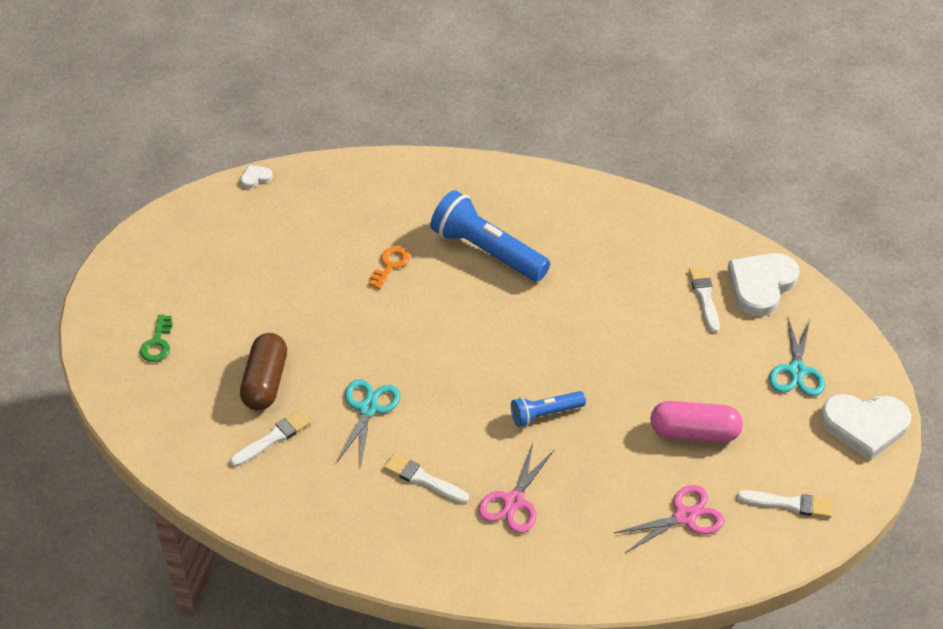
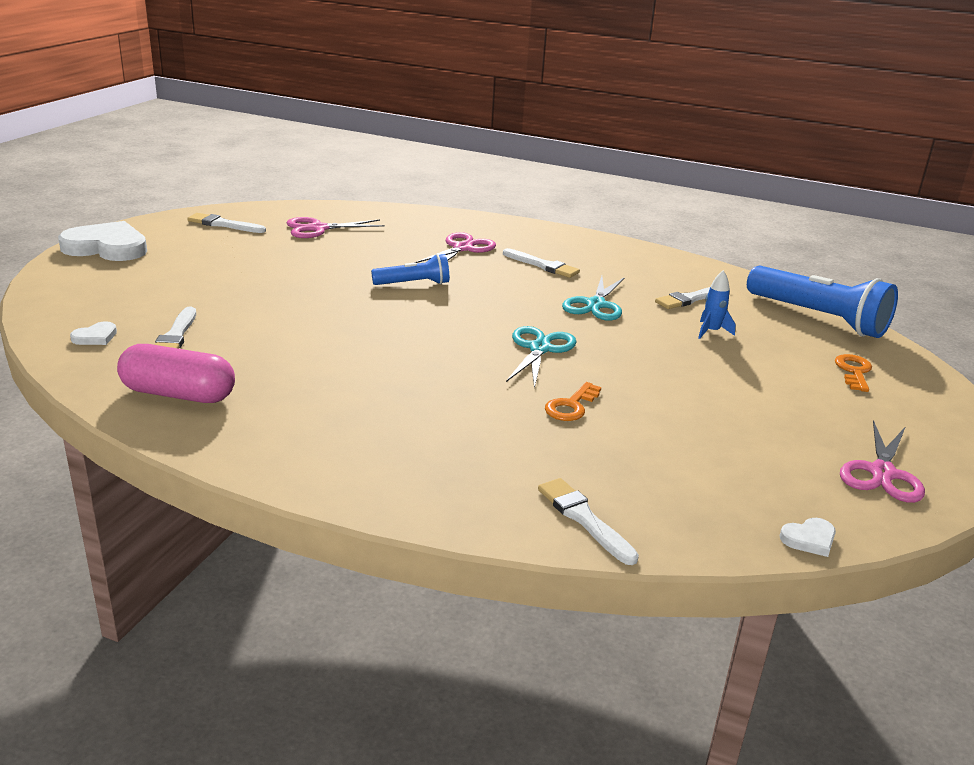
camera: 175 degrees left, 20 degrees down
(157, 343) = (853, 371): green key -> orange key
(188, 234) = (882, 473): none -> pink scissors
(265, 382) = (711, 331): brown capsule -> blue rocket
(382, 174) = (584, 519): none -> white brush
(487, 251) = (432, 405): blue flashlight -> blue flashlight (818, 318)
(694, 432) = (273, 260): pink capsule -> pink capsule (178, 394)
(761, 285) = (95, 337): white heart -> white heart, size x0.43
(796, 371) = (132, 280): turquoise scissors -> turquoise scissors (539, 349)

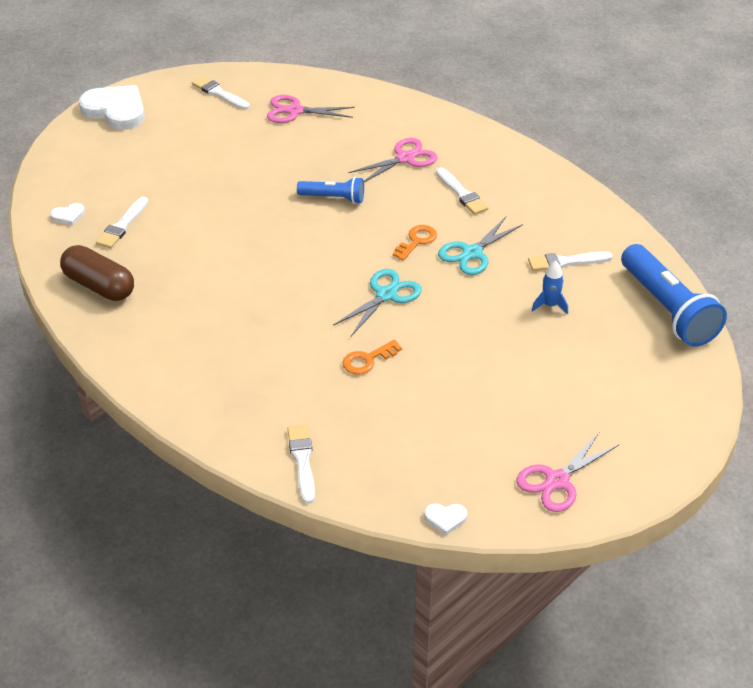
camera: 25 degrees right, 15 degrees up
(178, 394) = (99, 286): pink capsule -> brown capsule
(853, 371) = (637, 377): orange key -> orange key (416, 241)

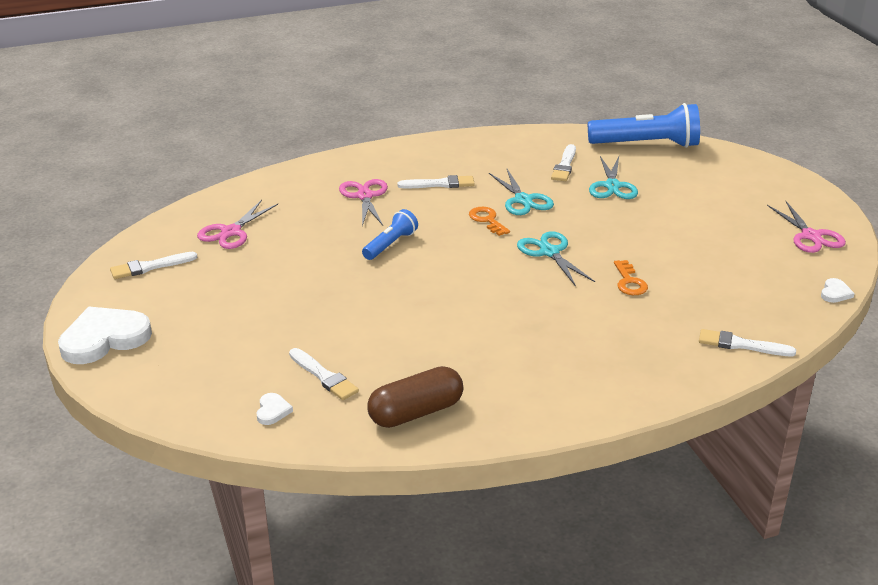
camera: 65 degrees left, 10 degrees down
(550, 305) = (612, 186): blue rocket -> turquoise scissors

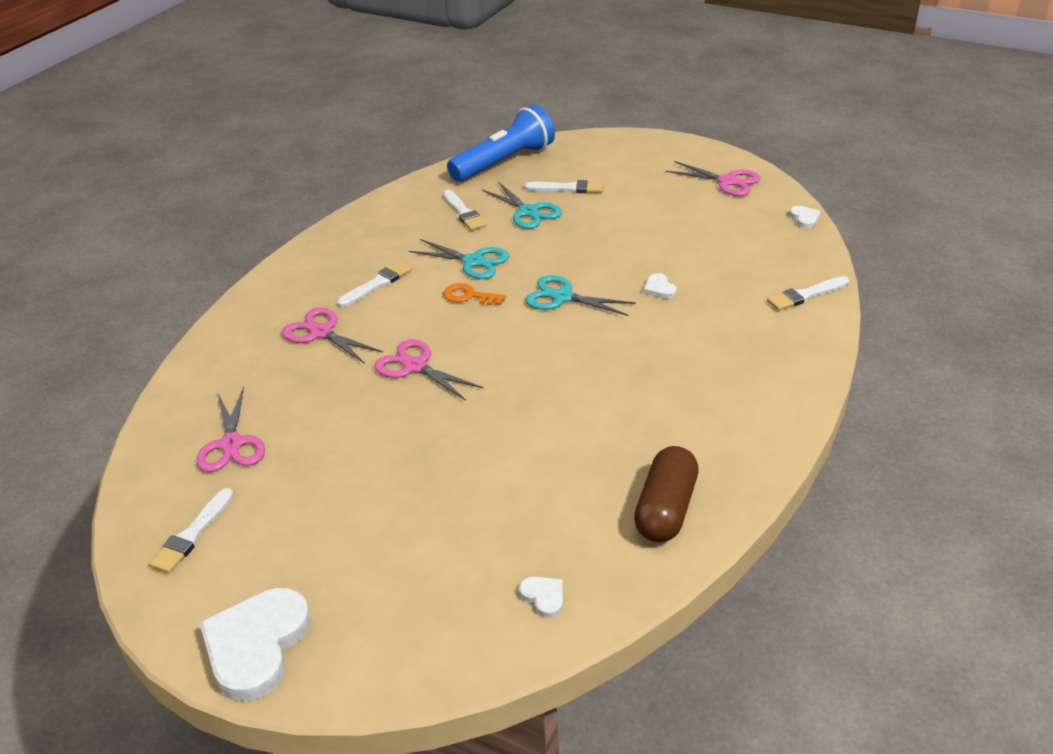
camera: 40 degrees left, 5 degrees up
(324, 376) = (540, 531): white brush -> white brush (568, 188)
(390, 244) = (415, 366): blue flashlight -> pink scissors
(629, 282) = (659, 288): orange key -> white heart

